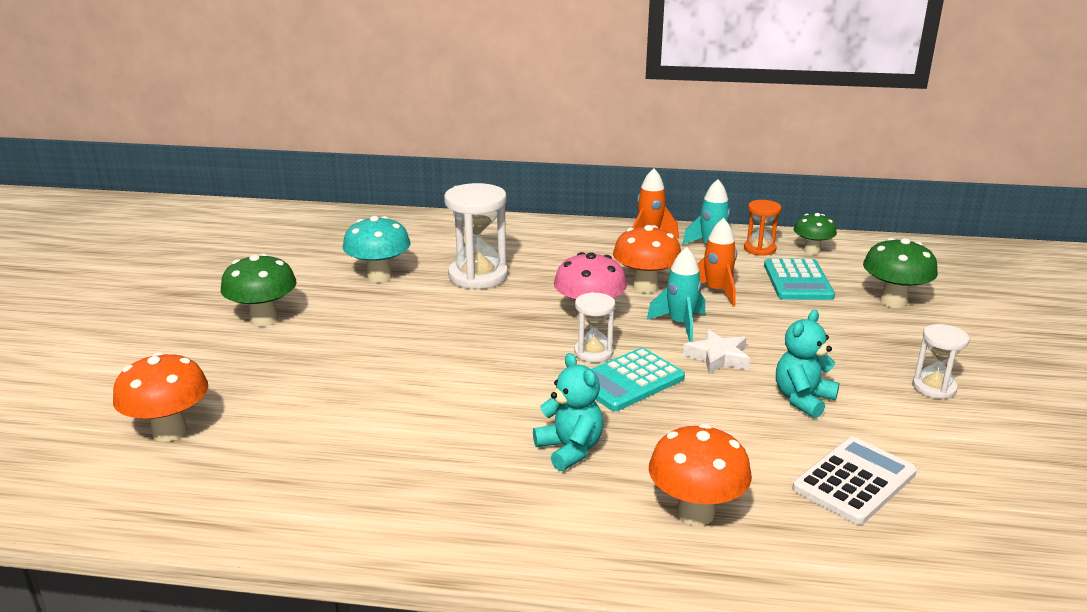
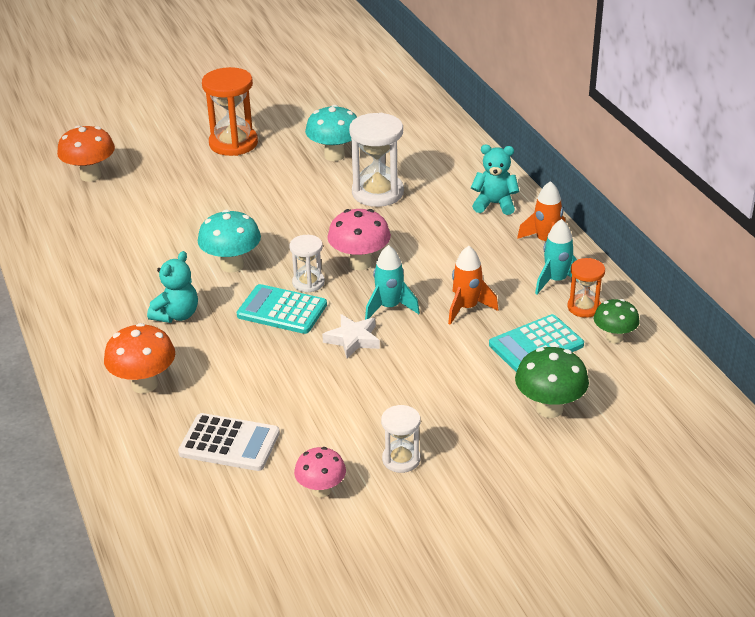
camera: 60 degrees right, 10 degrees up
(264, 320) = (233, 143): green mushroom -> orange hourglass
(509, 386) = (232, 265): none -> turquoise mushroom
(645, 287) = (438, 271): orange mushroom -> none
(803, 399) = (323, 395): turquoise teddy bear -> turquoise teddy bear (494, 204)
(966, 445) = (321, 490): none -> pink mushroom

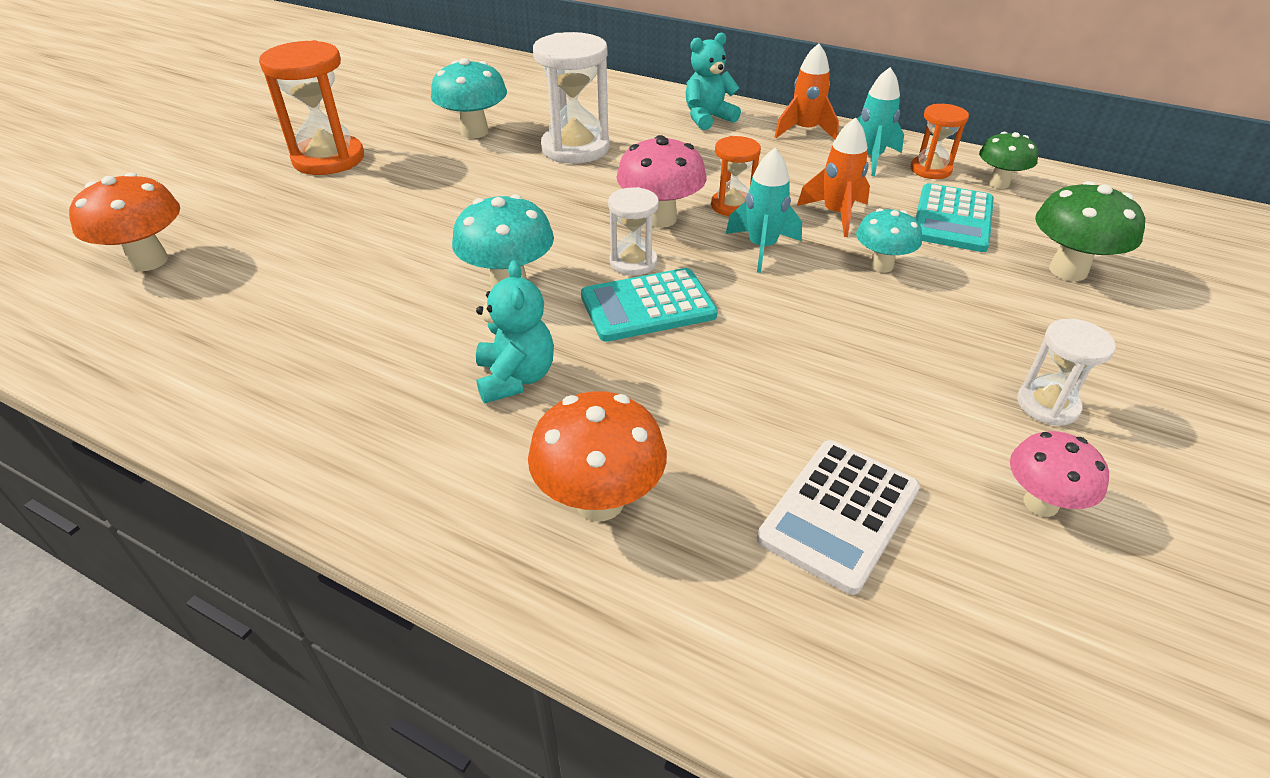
camera: 40 degrees left, 5 degrees up
(229, 443) = (839, 514): white calculator -> white calculator turned 150 degrees clockwise
(353, 339) = (778, 299): white star -> none
(413, 274) = (732, 206): none -> orange hourglass
(440, 350) = (881, 265): none -> turquoise mushroom

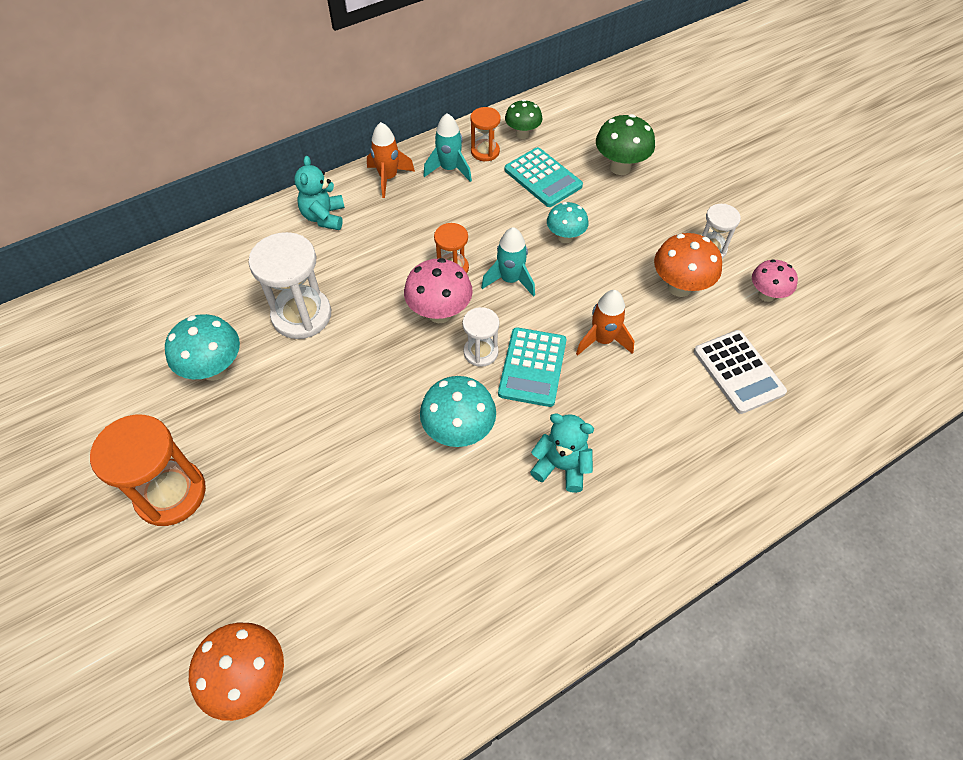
camera: 60 degrees left, 15 degrees up
(599, 501) = (683, 467): orange mushroom -> orange mushroom (679, 287)
(836, 214) = (500, 225): orange rocket -> orange rocket (602, 340)

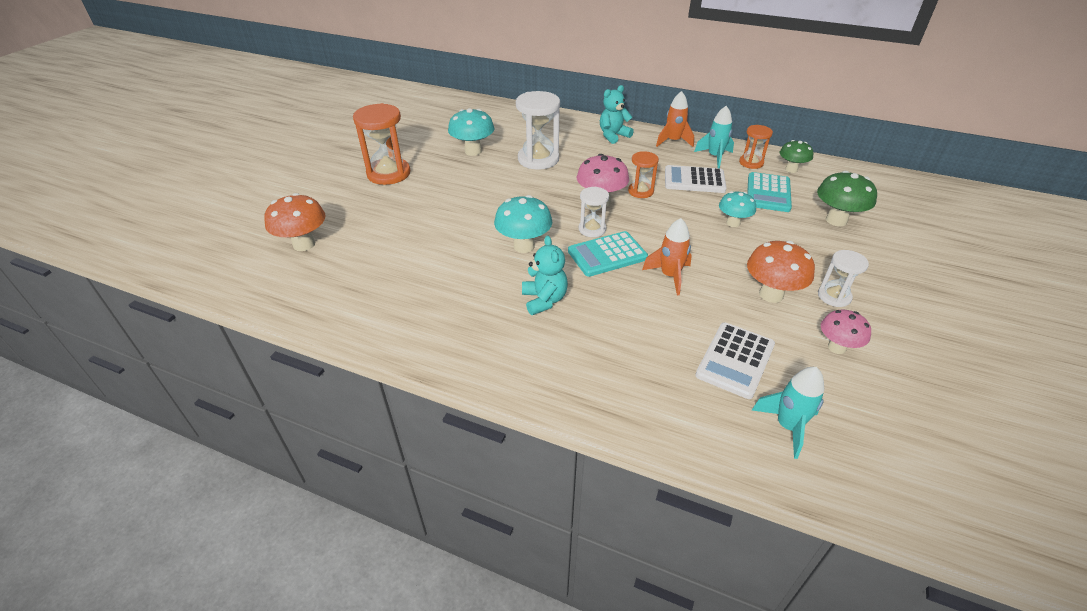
camera: 55 degrees right, 15 degrees down
(473, 213) = (694, 180): none -> white calculator
(510, 280) = (663, 216): turquoise rocket -> turquoise rocket (787, 426)

